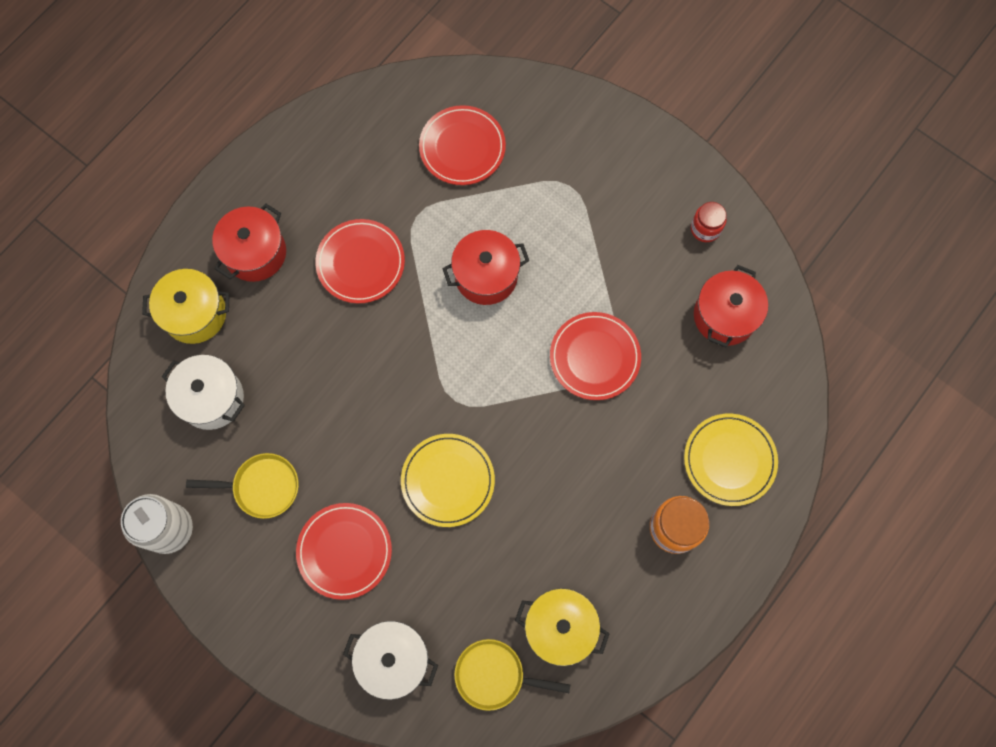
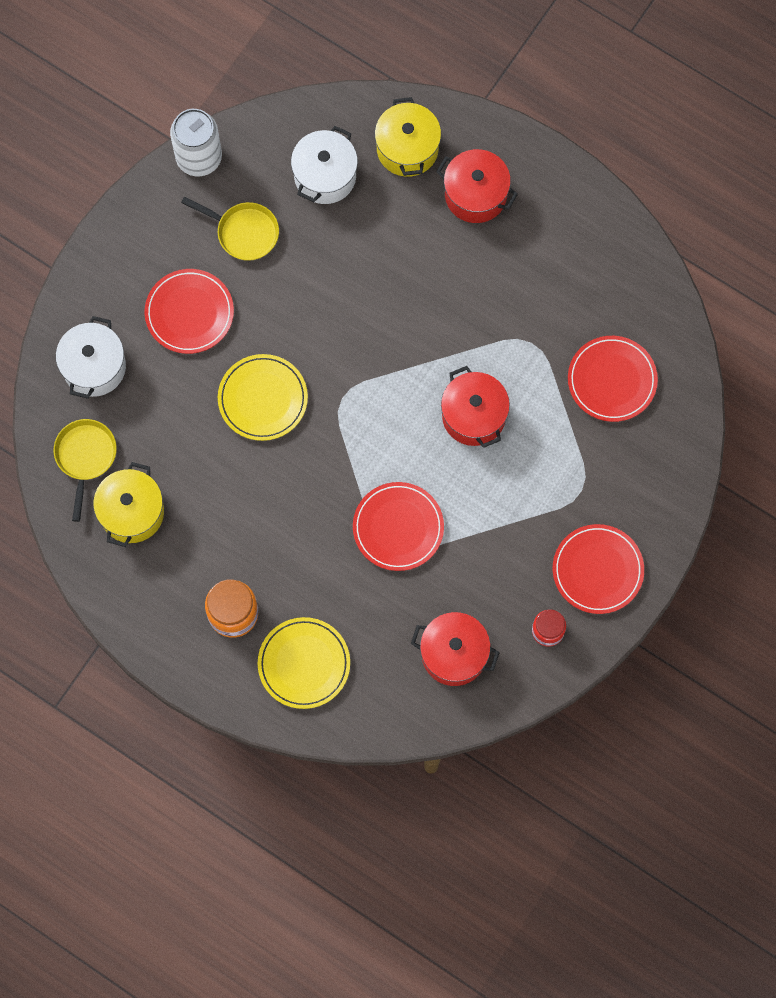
camera: 85 degrees right, 0 degrees up
(262, 487) = (244, 232): yellow pan -> yellow pan turned 60 degrees counterclockwise
(360, 263) = (475, 295): red plate -> red plate (597, 570)

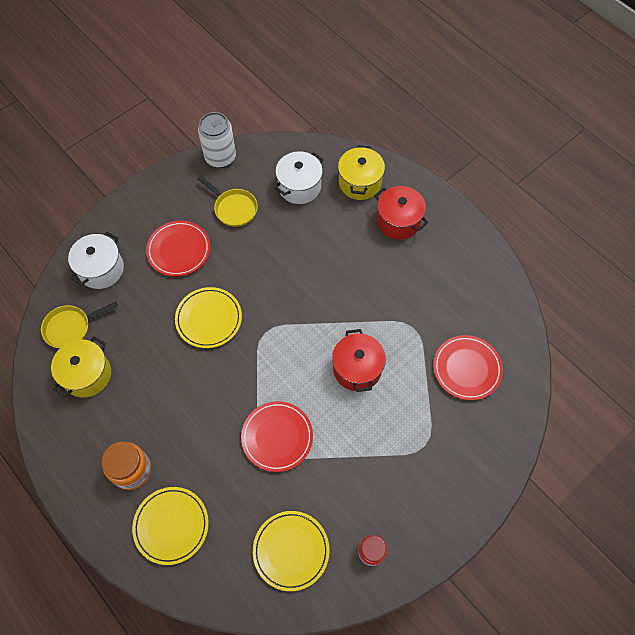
camera: 15 degrees right, 10 degrees down
(85, 457) = (70, 327): yellow pan -> yellow pan turned 135 degrees counterclockwise
(454, 654) = (291, 550): red pot -> yellow plate
(597, 570) = (423, 512): red plate -> none

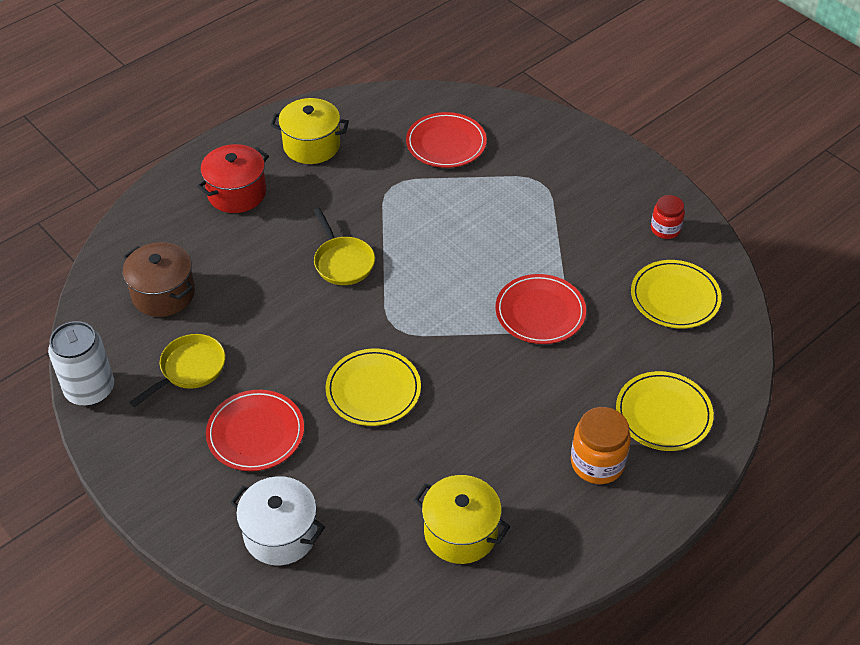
camera: 90 degrees left, 15 degrees down
(70, 327) = (382, 565): yellow pan -> yellow pan (342, 262)
(299, 187) = (163, 294): white pot -> brown pot
(357, 369) = (447, 237): red pot -> none
(359, 182) = (168, 229): yellow pot -> yellow pot (311, 145)

